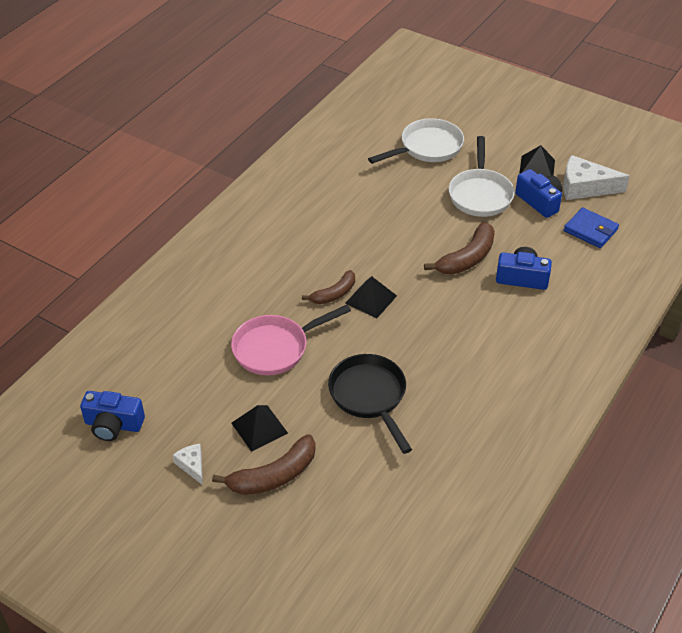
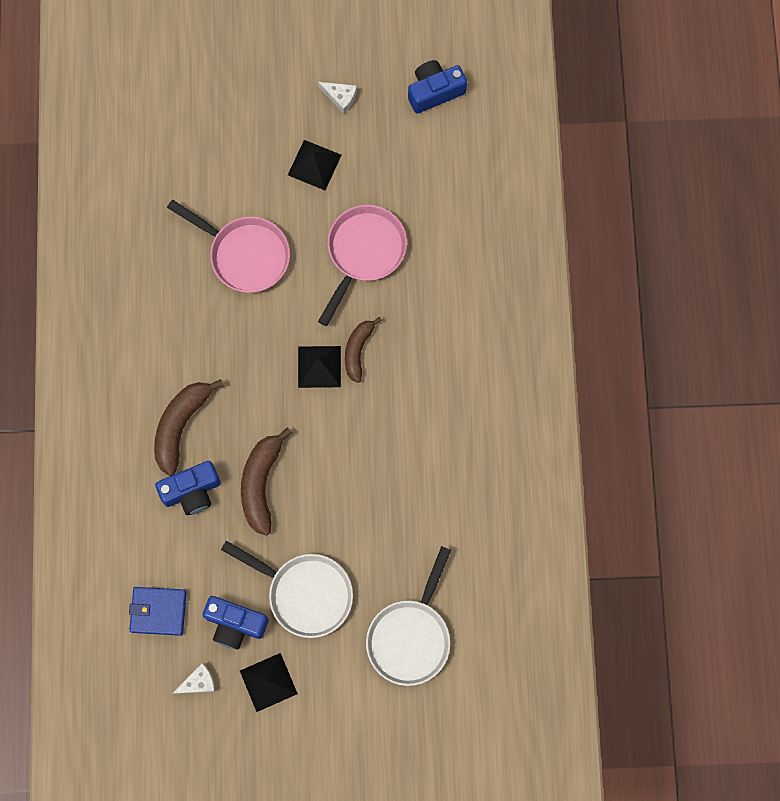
camera: 145 degrees right, 30 degrees up
(273, 476) = (269, 130): brown banana -> brown banana (181, 426)
(369, 396) = (245, 254): black pan -> pink pan
(480, 194) = (305, 593): white pan -> white pan turned 150 degrees clockwise
(585, 187) = (198, 682): white cheese -> white cheese, size x0.52

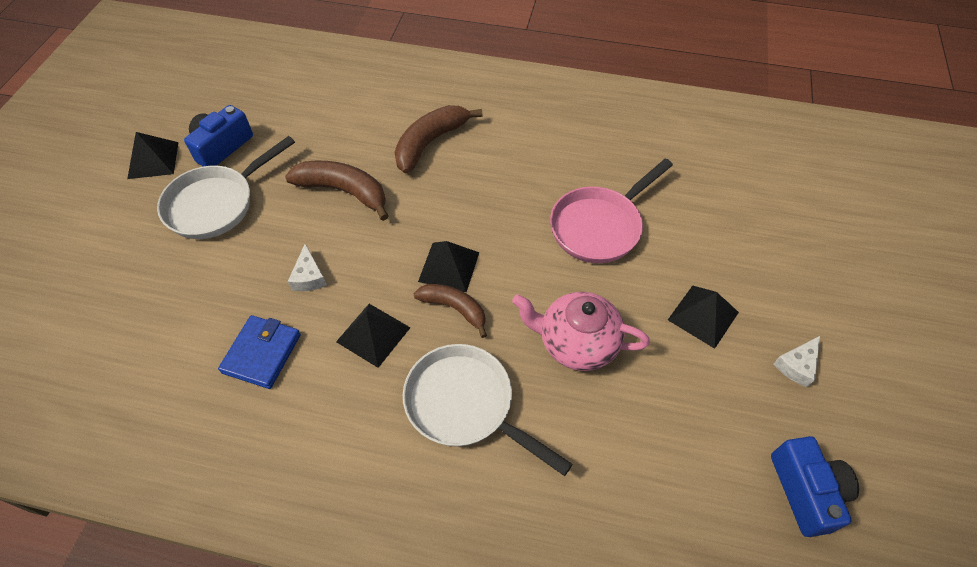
camera: 105 degrees right, 20 degrees down
(158, 611) = (266, 99): blue wallet -> blue wallet (262, 353)
(181, 426) = (430, 143): brown banana -> brown banana turned 90 degrees counterclockwise
(192, 491) = (362, 139): blue camera -> none
(198, 682) = (188, 113): white cheese -> white cheese (309, 276)
(364, 252) = (576, 343): pink pan -> pink teapot
(398, 405) = (373, 334): none -> black pyramid
(410, 636) = (113, 284): white pan -> white pan (465, 405)

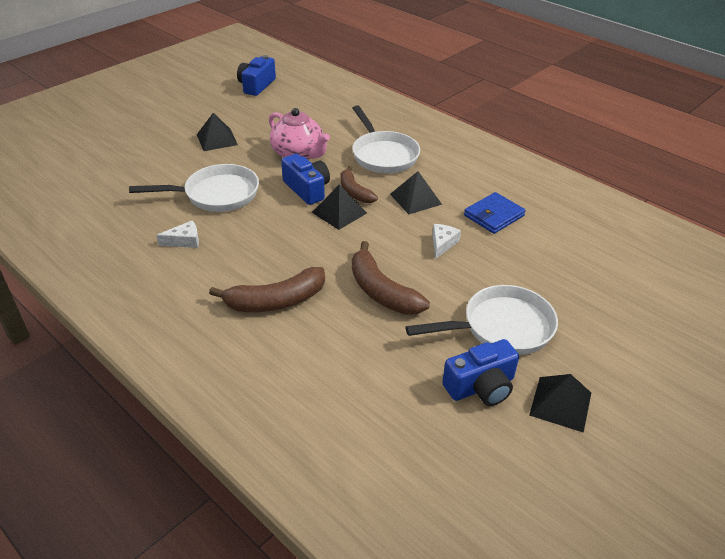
camera: 150 degrees left, 15 degrees down
(512, 284) = (307, 189): none -> blue camera
(599, 226) = (216, 195): pink pan -> white pan
(797, 365) = (200, 111): white cheese -> white cheese (184, 241)

